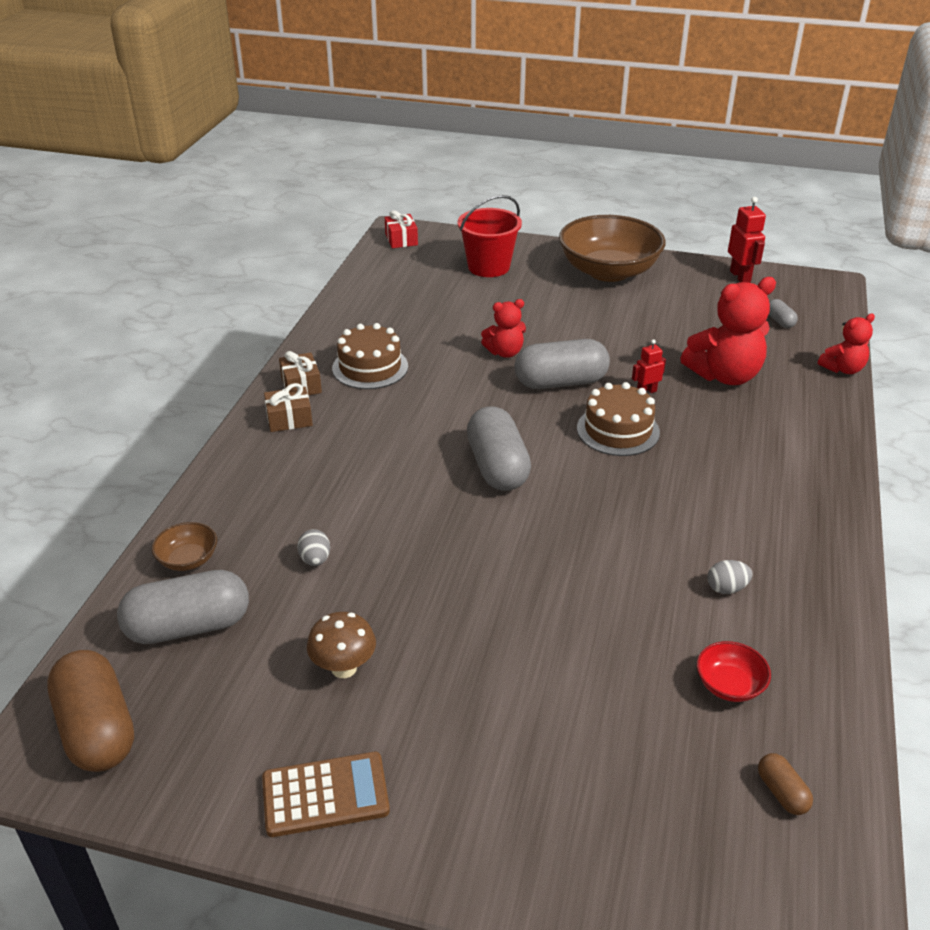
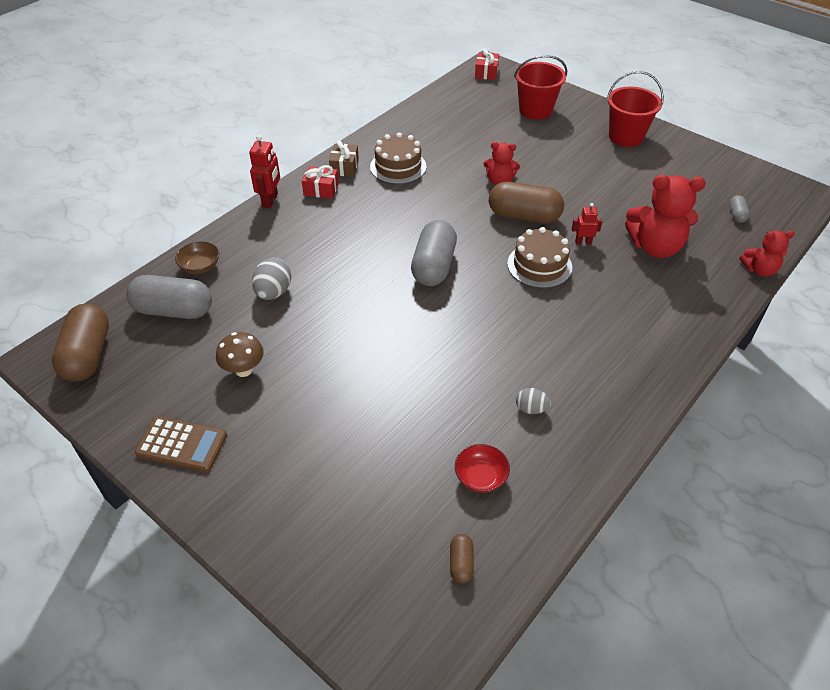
camera: 25 degrees right, 10 degrees up
(289, 419) = (321, 189): brown gift -> red gift
(315, 560) = (273, 292): grey egg -> grey egg, size x1.63
(561, 382) = (524, 216): grey capsule -> brown capsule
(608, 271) = (626, 137): brown bowl -> red bucket
(740, 277) = (732, 168): red robot -> red robot (270, 200)

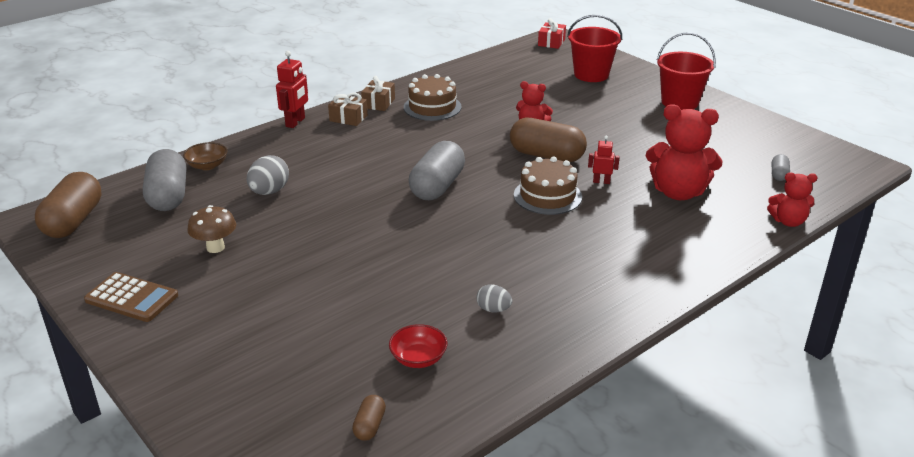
camera: 10 degrees right, 15 degrees down
(174, 310) = (168, 196): grey capsule -> grey capsule turned 60 degrees clockwise
(321, 189) = (348, 118): red gift -> brown gift

